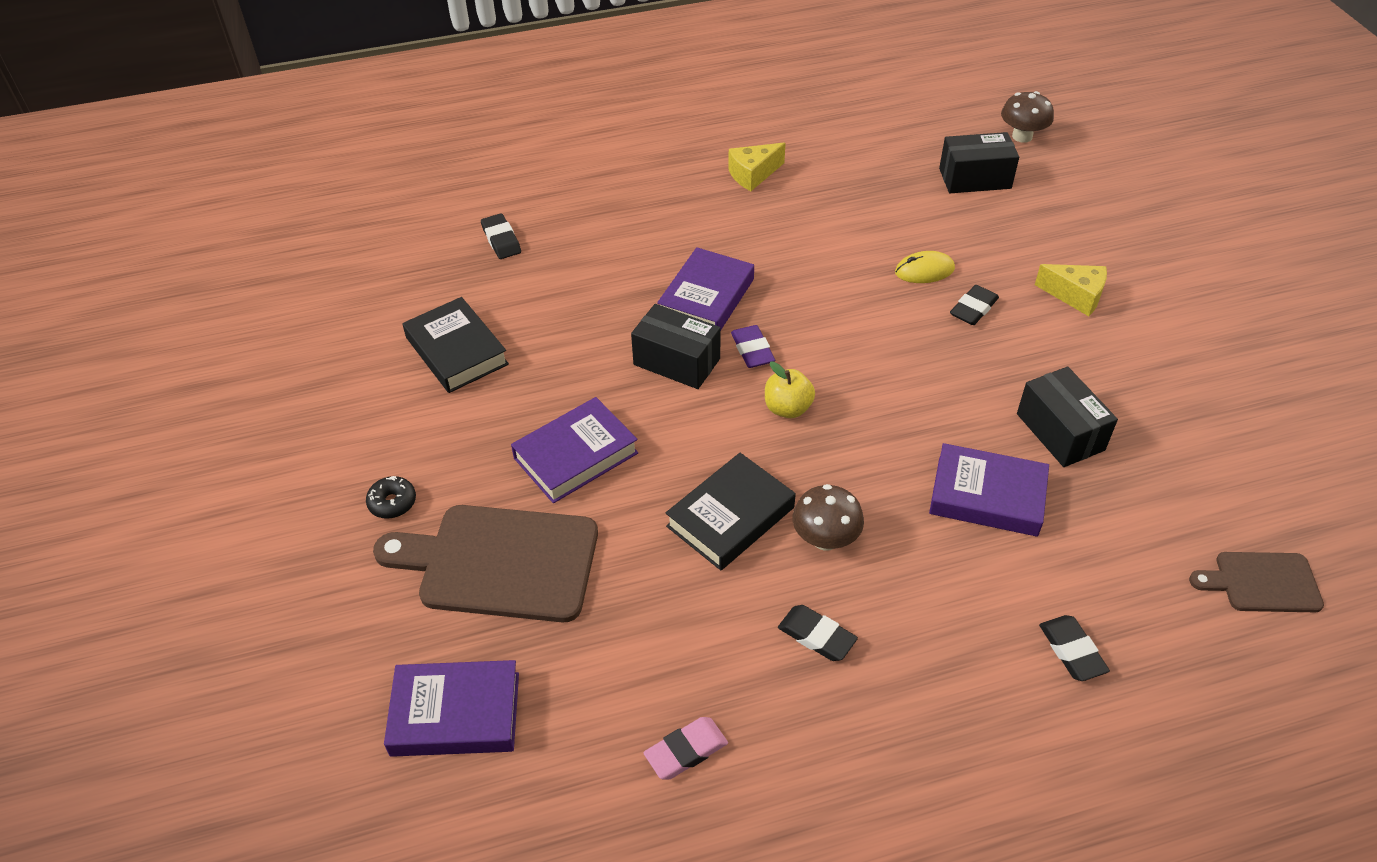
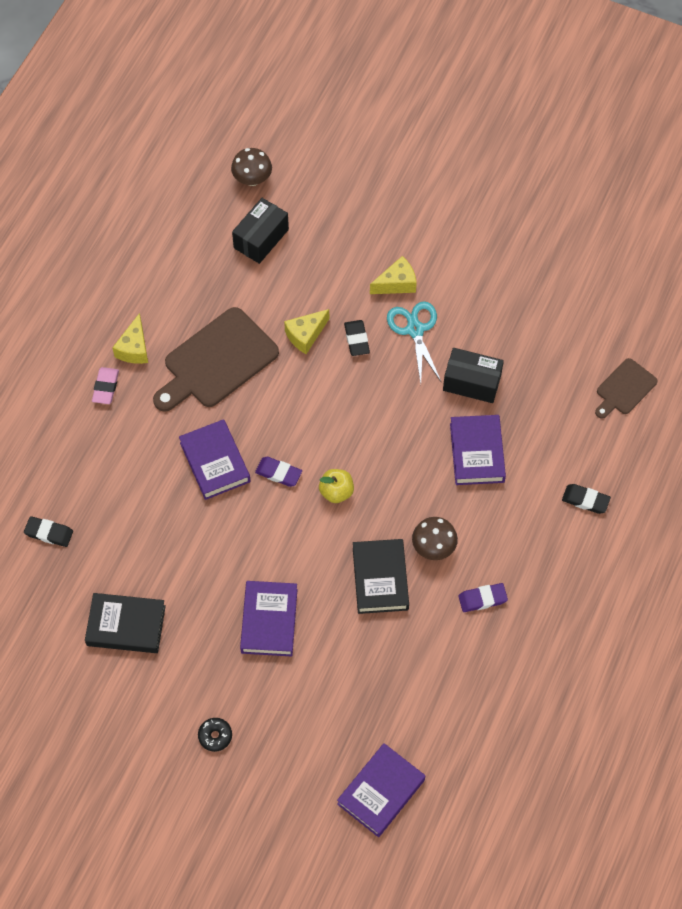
camera: 50 degrees left, 15 degrees up
(500, 562) = (307, 709): brown cutting board -> brown cutting board (217, 361)
(676, 362) = (249, 518): black box -> none
(686, 751) = (490, 704): pink eraser -> pink eraser (106, 387)
(816, 636) = (482, 599): black eraser -> purple eraser
(924, 270) = (305, 335): yellow mouse -> yellow cheese
(987, 496) = (477, 453): purple book -> purple book turned 60 degrees counterclockwise
(1049, 344) = (415, 330): none -> turquoise scissors

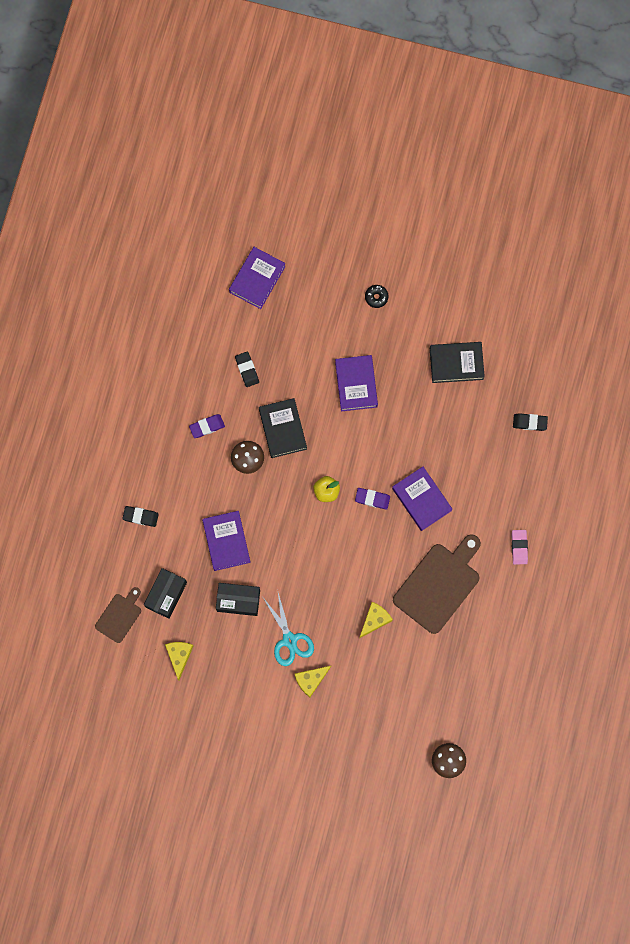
camera: 170 degrees right, 15 degrees up
(134, 348) = (505, 585): yellow cheese -> yellow cheese (179, 656)
(261, 239) = (428, 703): black box -> black box (166, 595)
(356, 339) = (334, 623): black eraser -> black eraser (247, 370)

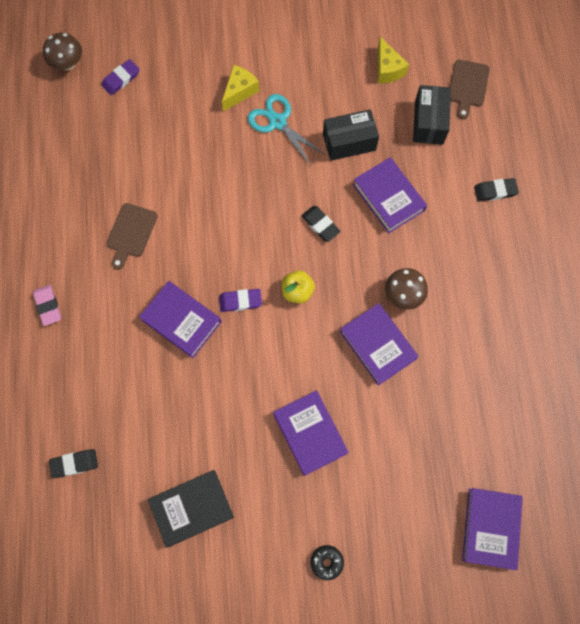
camera: 160 degrees right, 5 degrees down
(207, 426) = (467, 316): purple eraser -> purple eraser (121, 79)
(247, 370) = (451, 402): black eraser -> black eraser (320, 225)
(282, 429) = (377, 345): black book -> purple book
(374, 620) = (191, 172): yellow cheese -> none
(439, 584) = (131, 233): brown cutting board -> brown cutting board, size x0.54

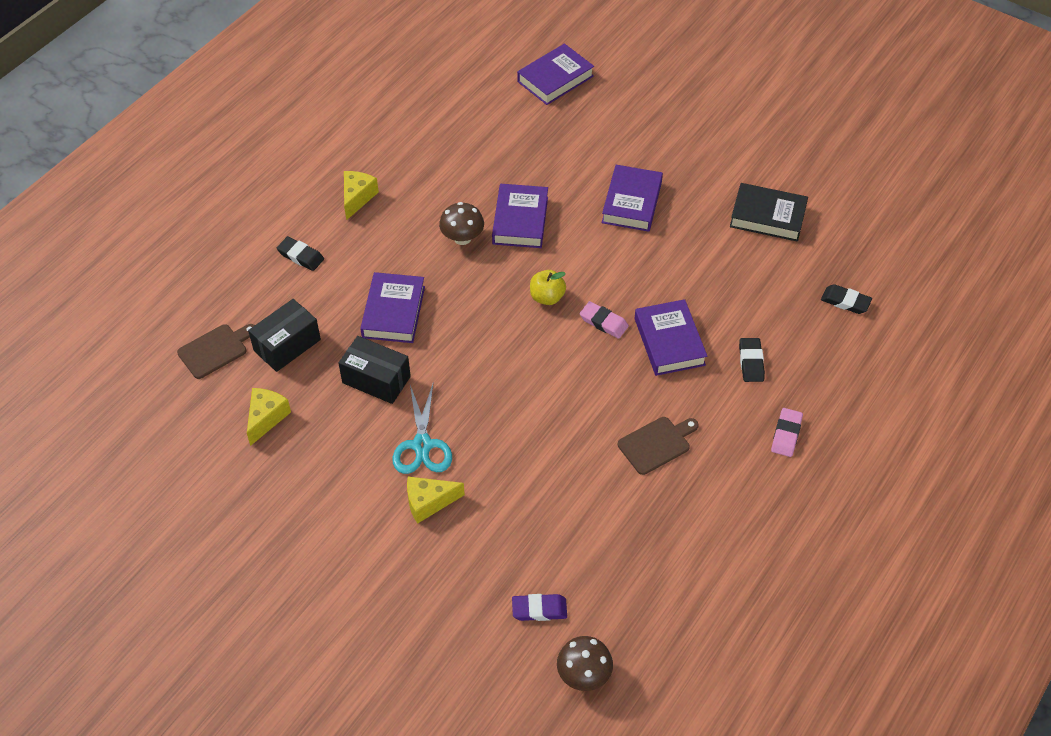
camera: 140 degrees left, 20 degrees down
(240, 301) = (603, 322): purple eraser -> pink eraser
(320, 225) = (475, 332): black eraser -> black eraser (751, 362)
(326, 562) = (691, 130): black donut -> none
(512, 269) = (357, 198): none -> yellow cheese

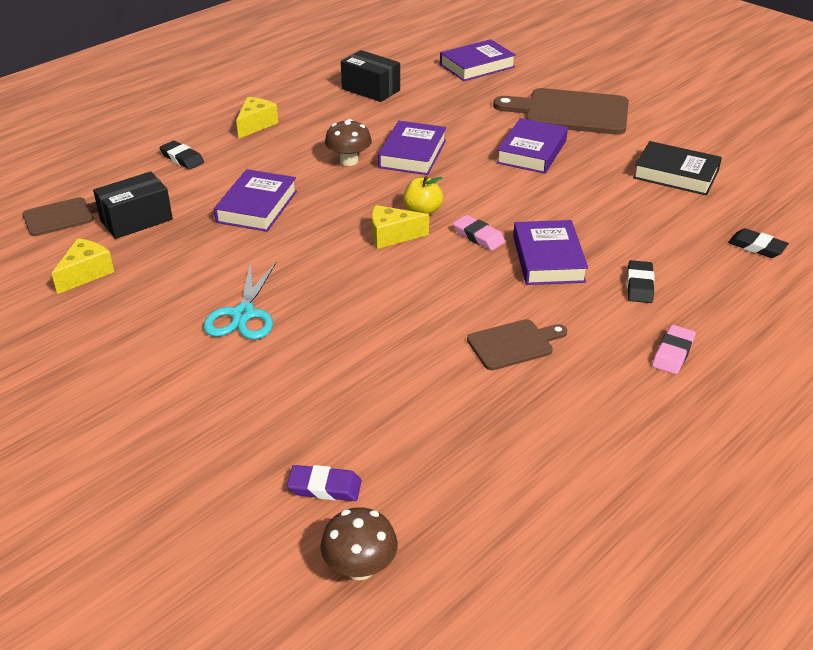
camera: 10 degrees right, 15 degrees down
(376, 379) = (216, 256): black box -> black box (371, 89)
(428, 502) = (230, 365): yellow cheese -> yellow cheese (392, 236)
(659, 140) = (570, 112): none -> brown cutting board

